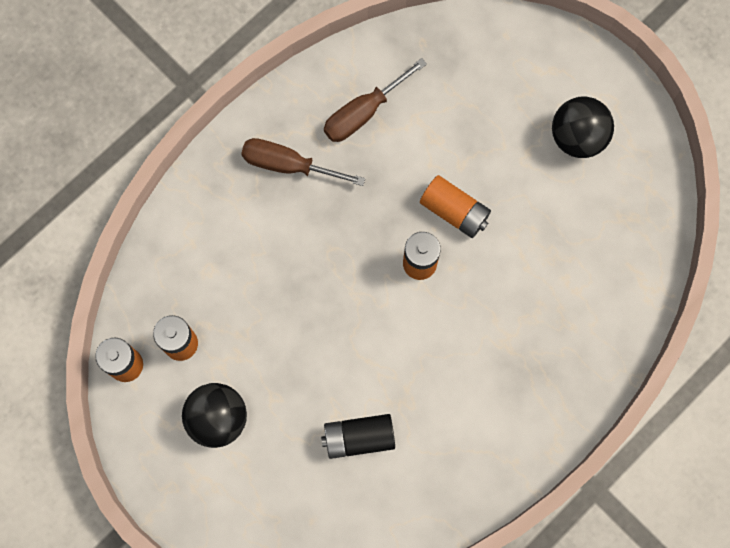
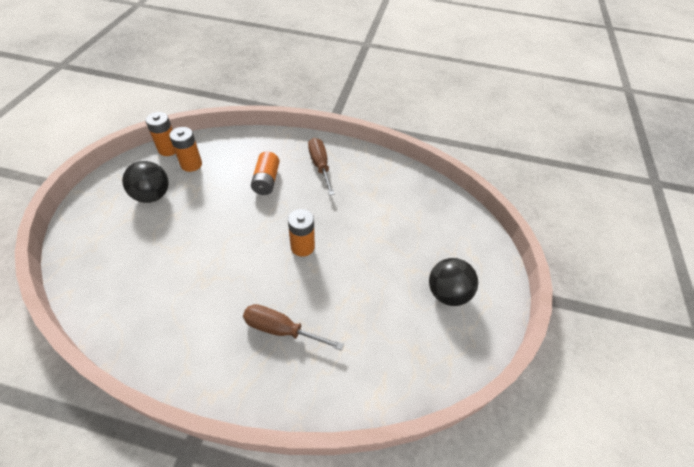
camera: 55 degrees right, 25 degrees down
(359, 438) = (167, 266): black battery -> none
(363, 112) = (373, 183): brown screwdriver -> brown screwdriver (281, 329)
(454, 211) = (348, 249): orange battery -> orange battery (266, 180)

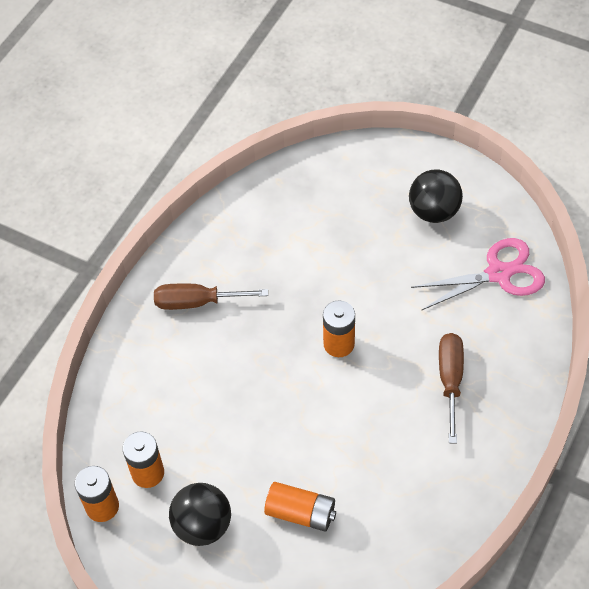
camera: 70 degrees left, 5 degrees up
(266, 180) = (210, 373): orange battery -> orange battery (300, 513)
(281, 329) = (450, 380): brown screwdriver -> brown screwdriver turned 150 degrees clockwise
(401, 355) = (498, 274): none -> pink scissors

